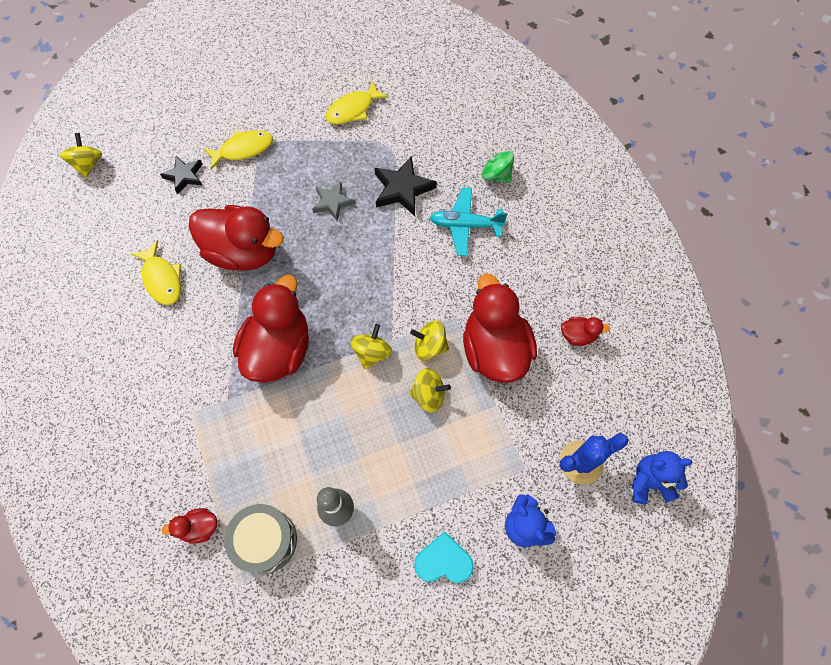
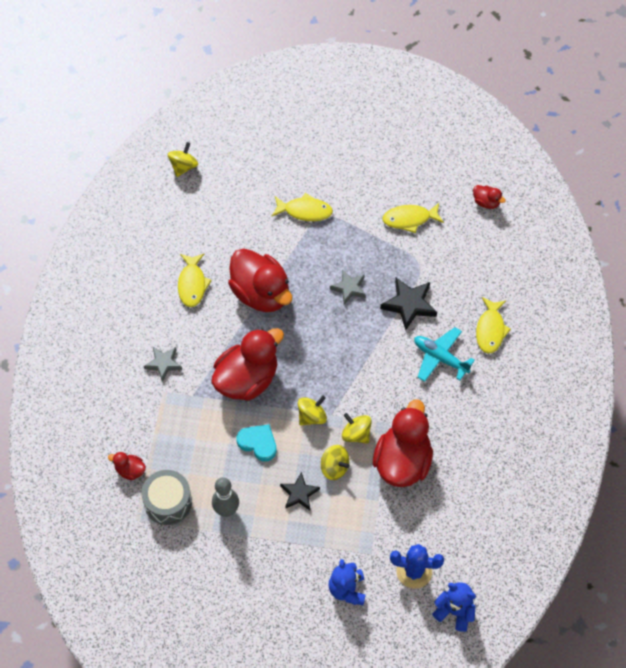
camera: 30 degrees right, 5 degrees down
(174, 381) = (163, 364): none -> grey star
(184, 176) = (249, 211): black star -> black star (299, 493)
(443, 561) = (277, 580): turquoise heart -> turquoise heart (258, 443)
(496, 175) = (490, 330): green spinning top -> yellow fish
(578, 335) = (472, 484): red duck -> red duck (486, 202)

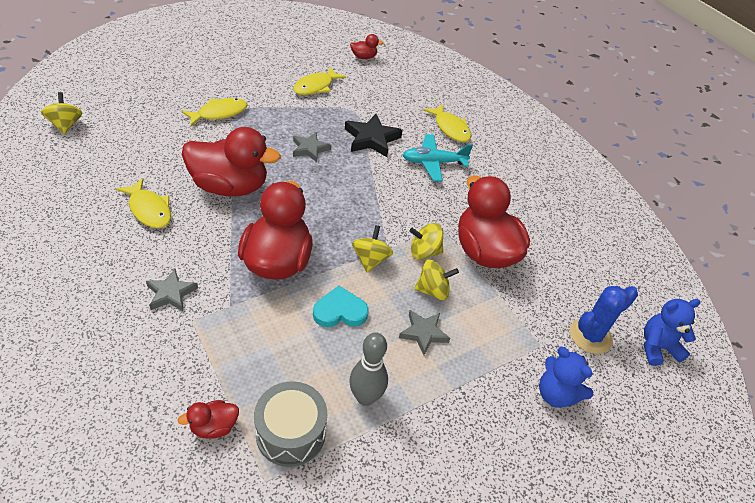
camera: 45 degrees left, 15 degrees down
(299, 493) = (423, 333): black star -> grey star

